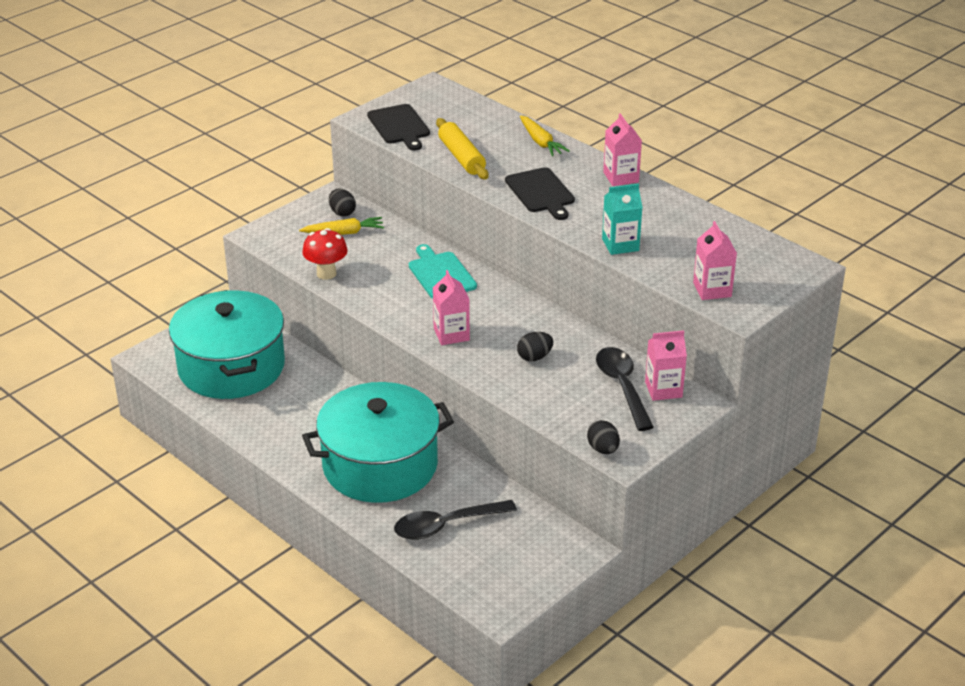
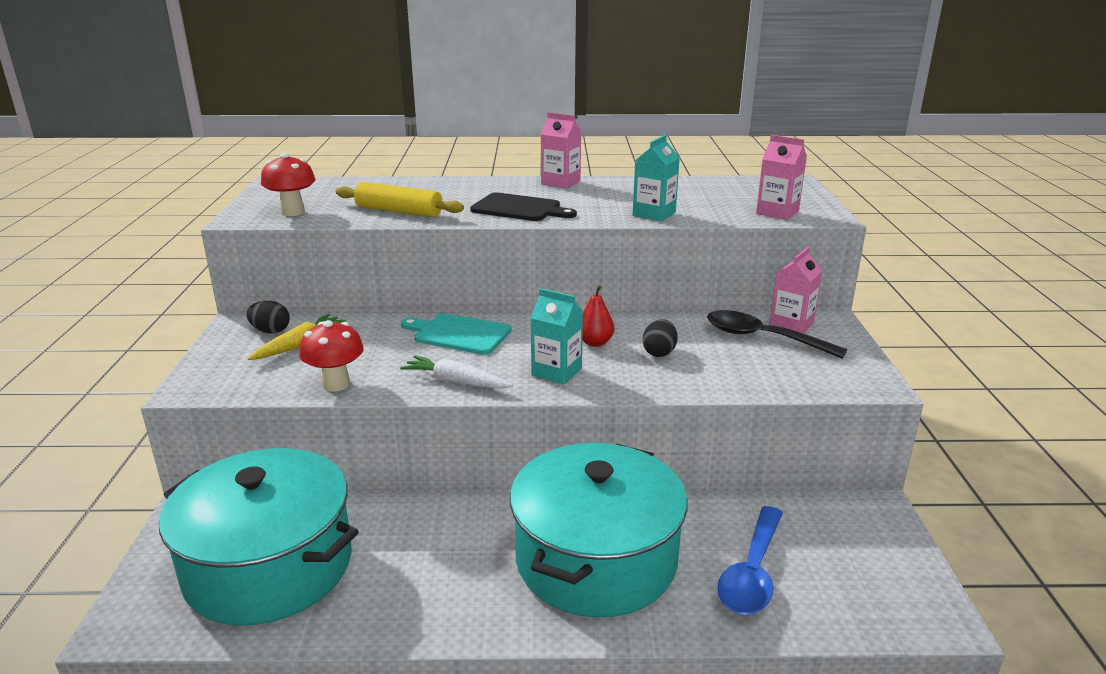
camera: 45 degrees left, 10 degrees down
(387, 308) = (456, 381): none -> white carrot
(399, 126) = (293, 212): black cutting board -> red mushroom
(446, 525) = (752, 572): black spoon -> blue spoon
(451, 334) = (556, 372): pink carton -> turquoise carton
(509, 327) = (595, 343): none -> red pear
(541, 142) = (451, 184): yellow carrot -> none
(603, 449) = (849, 387): black egg -> none

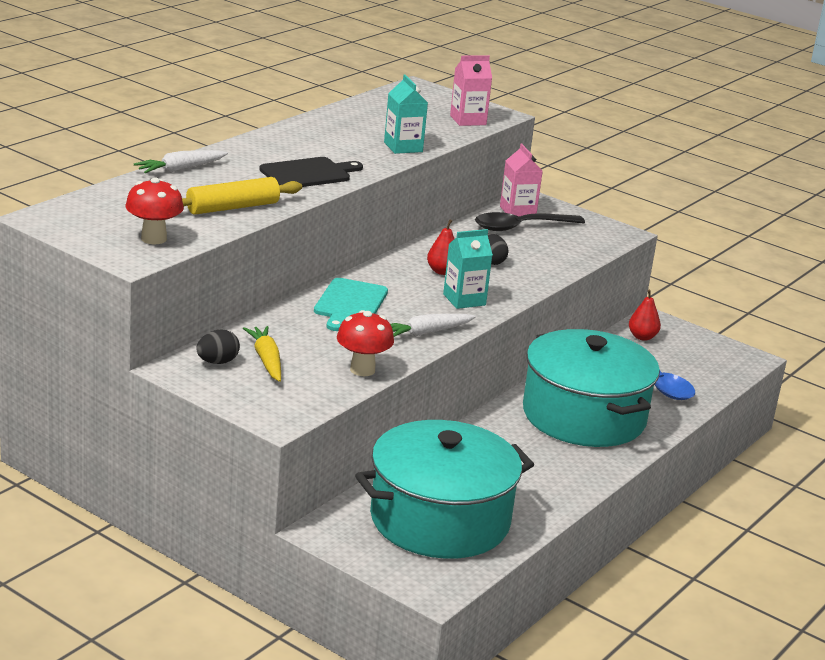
camera: 55 degrees left, 0 degrees up
(440, 182) = (180, 169): none -> white carrot
(459, 334) = (350, 303): turquoise cutting board -> turquoise cutting board turned 45 degrees counterclockwise
(560, 182) = (270, 138): pink carton -> none
(830, 519) = (642, 337): none -> red pear

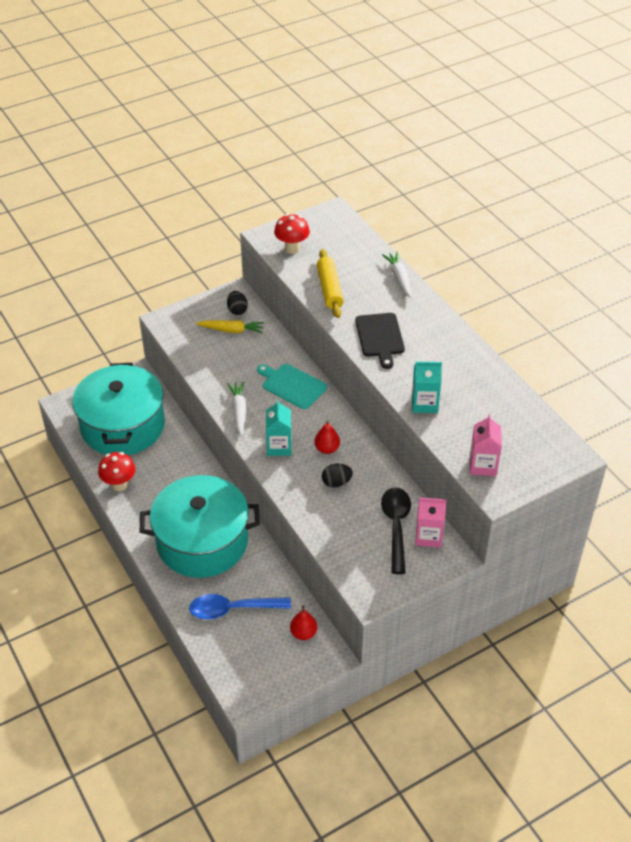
camera: 115 degrees right, 20 degrees up
(362, 370) = (204, 368): red mushroom -> red mushroom (119, 485)

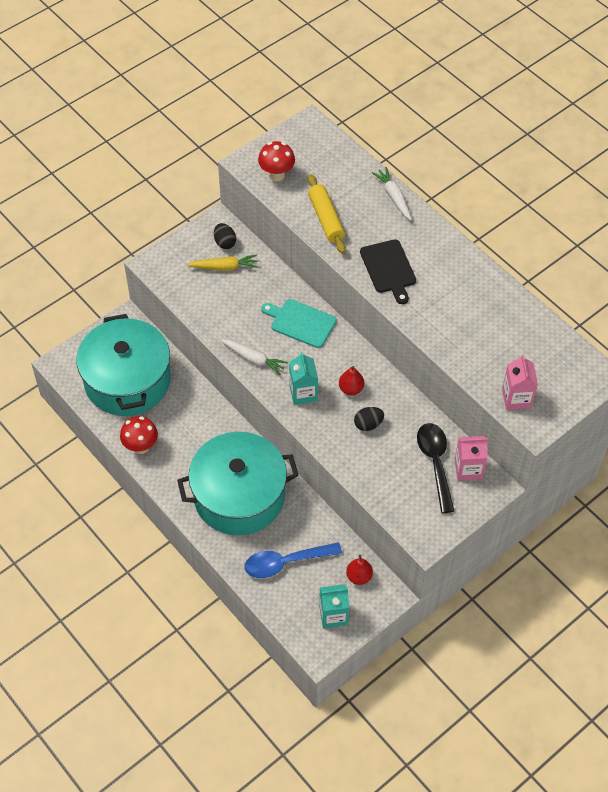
camera: 10 degrees left, 10 degrees up
(239, 411) = (254, 359): white carrot -> white carrot turned 135 degrees clockwise
(424, 403) = (447, 338): turquoise carton -> turquoise carton (333, 615)

